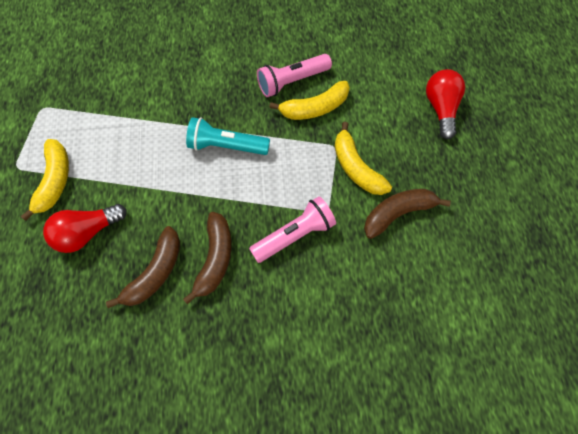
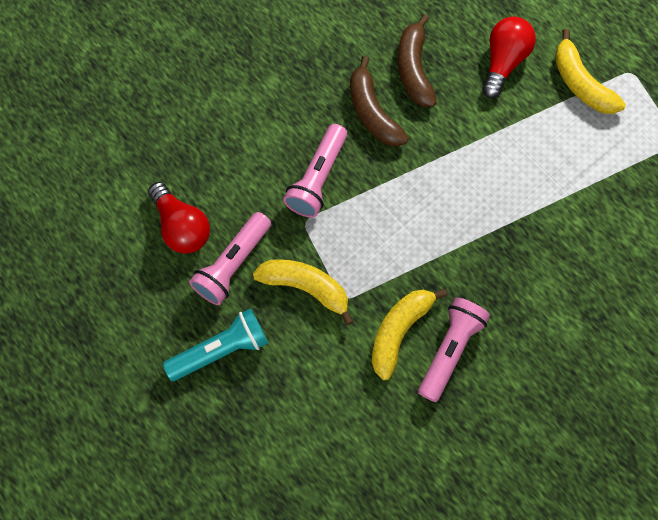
camera: 145 degrees right, 5 degrees up
(226, 146) = (455, 224): turquoise flashlight -> turquoise flashlight (220, 350)
(398, 213) = (232, 264): brown banana -> pink flashlight
(441, 109) = (257, 428): red light bulb -> red light bulb (181, 227)

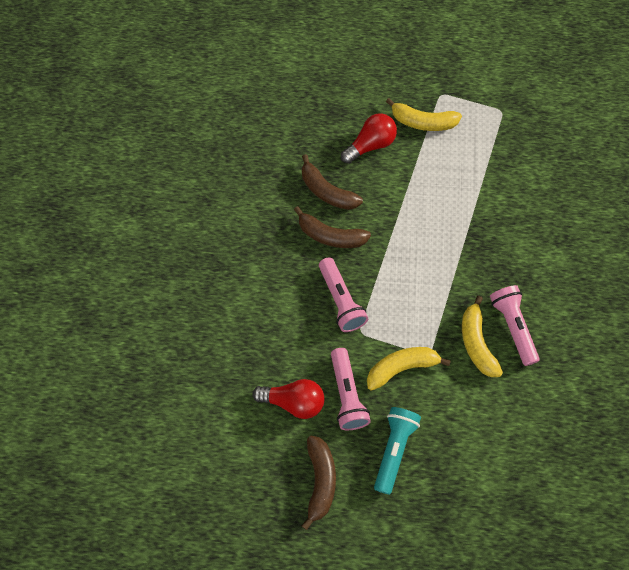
camera: 45 degrees left, 5 degrees down
(131, 314) = (320, 481): none -> brown banana
(504, 61) = (370, 145): red light bulb -> red light bulb turned 75 degrees clockwise

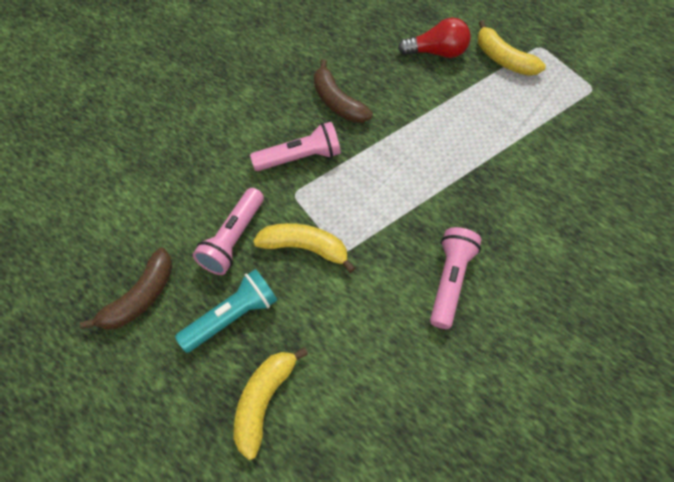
camera: 35 degrees right, 5 degrees down
(294, 402) = (181, 214): red light bulb -> none
(327, 191) = (365, 67): brown banana -> none
(341, 300) = (299, 158): pink flashlight -> pink flashlight turned 120 degrees counterclockwise
(476, 343) = (399, 272): yellow banana -> yellow banana (264, 401)

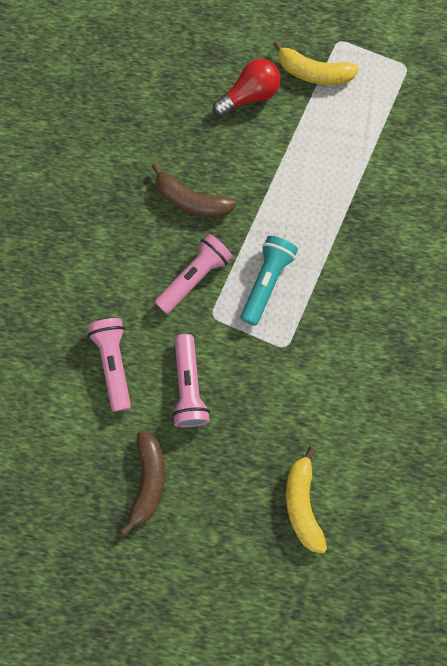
camera: 30 degrees left, 15 degrees up
(232, 317) = (233, 453): turquoise flashlight -> turquoise flashlight (266, 282)
(305, 248) = (253, 361): yellow banana -> none
(450, 281) = (385, 325): pink flashlight -> pink flashlight (114, 363)

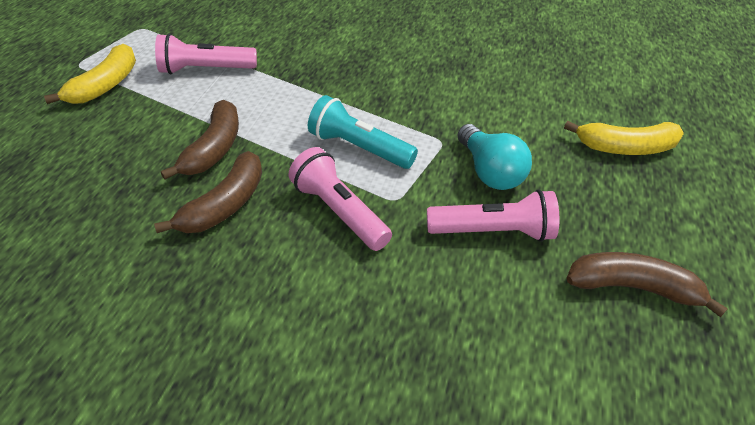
camera: 85 degrees left, 30 degrees down
(114, 363) = (459, 316): pink flashlight -> pink flashlight (205, 70)
(248, 177) = (214, 149): none -> brown banana
(249, 96) = (101, 137): red light bulb -> none
(253, 385) = (490, 172): none -> turquoise light bulb

